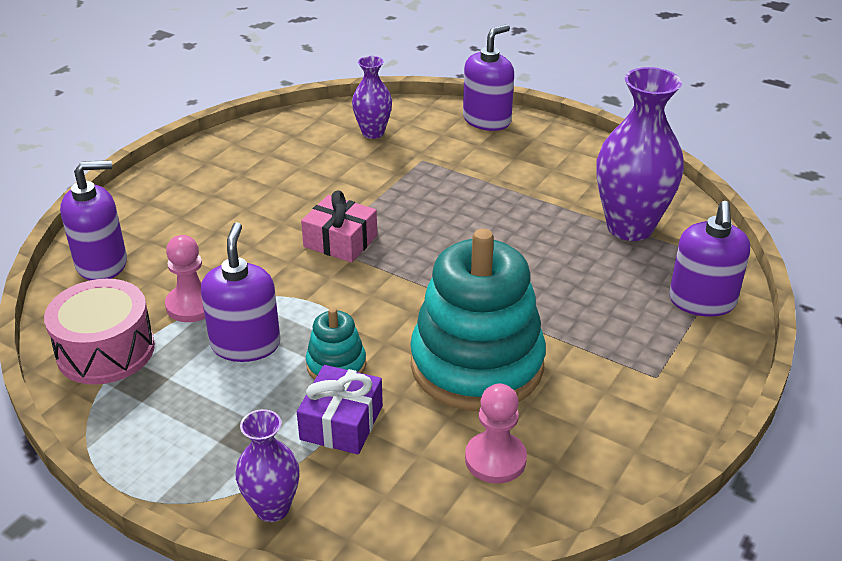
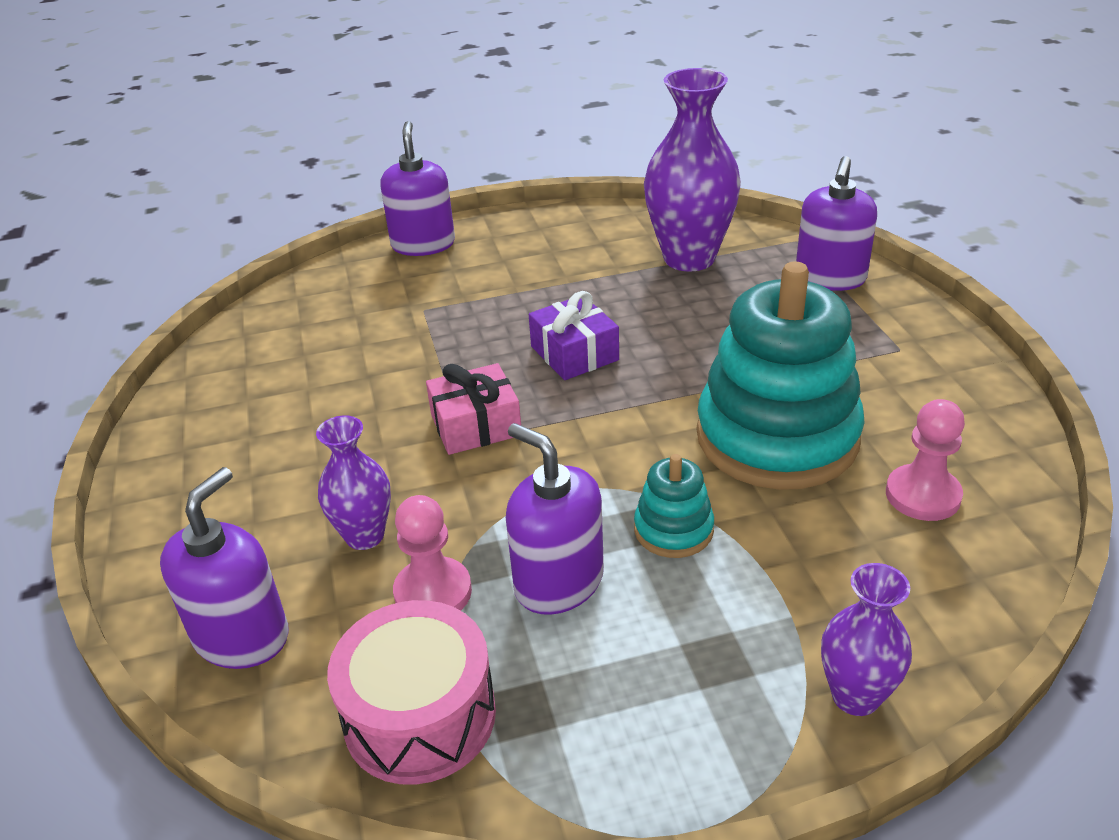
camera: 45 degrees left, 0 degrees up
(341, 422) = (769, 572): purple gift -> purple gift (574, 353)
(373, 133) = (330, 315): purple vase -> purple vase (365, 536)
(702, 301) = (830, 278): purple soap dispenser -> purple soap dispenser turned 60 degrees clockwise

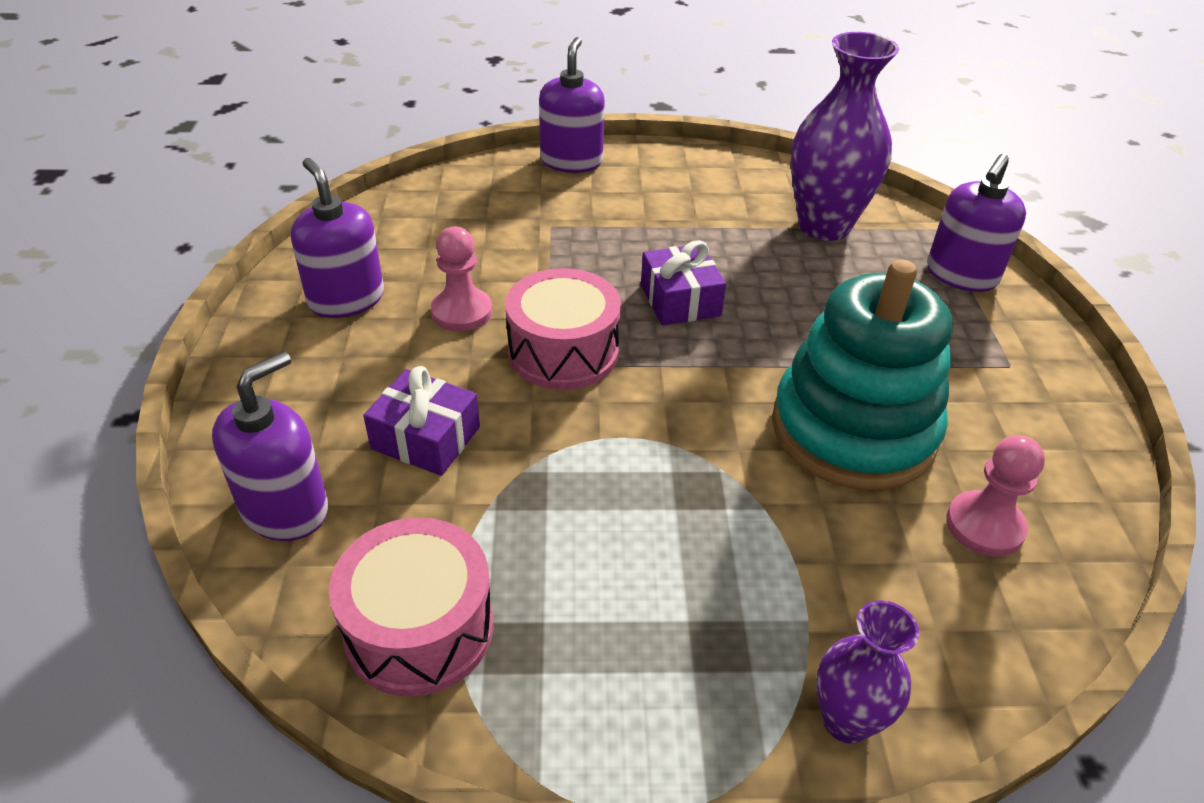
camera: 10 degrees right, 5 degrees up
(365, 536) = (426, 438): purple vase -> purple gift
(433, 592) = (470, 509): pink pawn -> pink pawn (462, 312)
(476, 425) = (563, 352): pink gift -> pink drum
(558, 582) = (591, 528): purple soap dispenser -> purple soap dispenser (346, 299)
(673, 530) = (719, 502): turquoise stacking toy -> none

